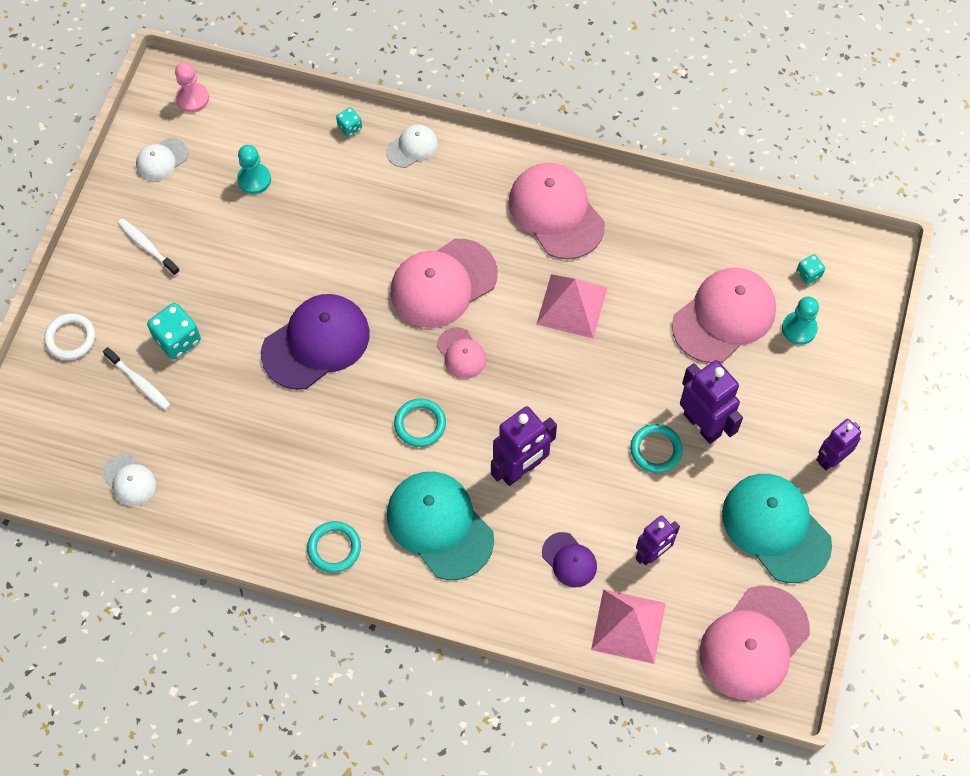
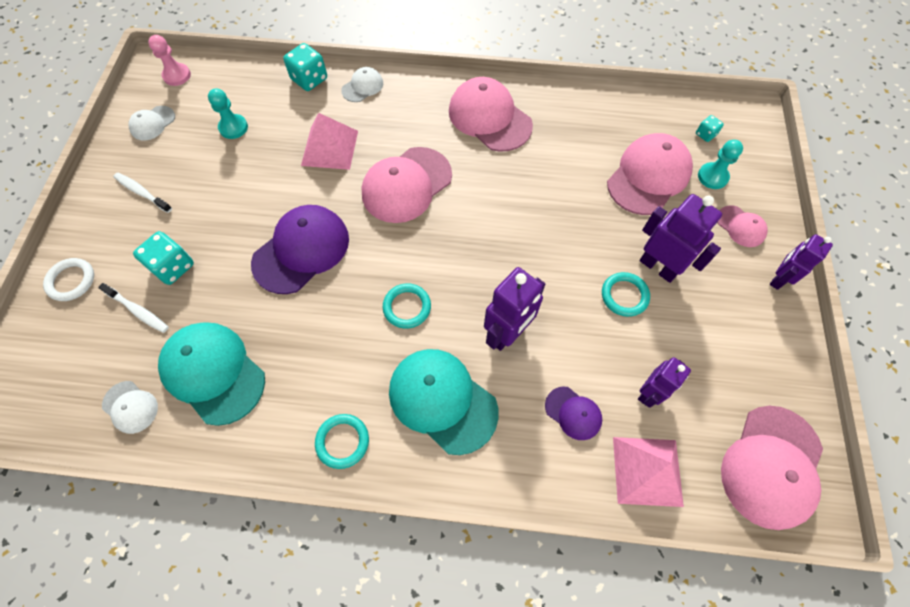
camera: 10 degrees left, 0 degrees up
(350, 127) = (309, 79): turquoise dice -> turquoise dice, size x1.82
(461, 353) = (433, 239): pink cap -> pink cap (740, 226)
(572, 306) = (520, 187): pink pyramid -> pink pyramid (330, 148)
(775, 528) = (752, 349): turquoise cap -> turquoise cap (213, 372)

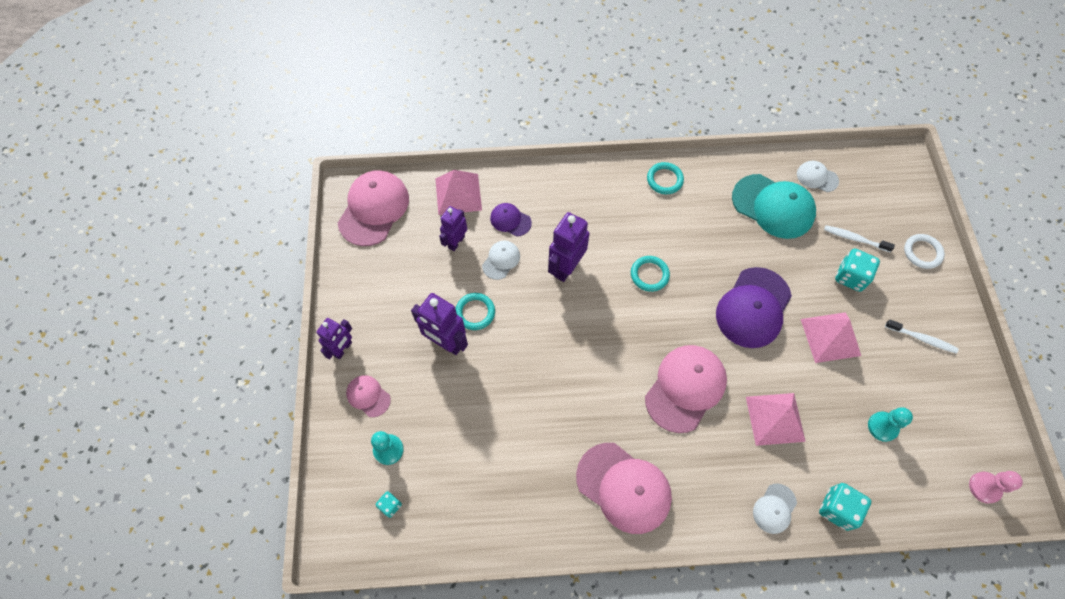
camera: 170 degrees right, 0 degrees up
(152, 123) = (966, 418): white cap -> white cap (501, 260)
(235, 208) = (830, 337): none -> pink pyramid
(442, 400) = (604, 214): turquoise cap -> none
(648, 176) = (452, 439): pink cap -> none

